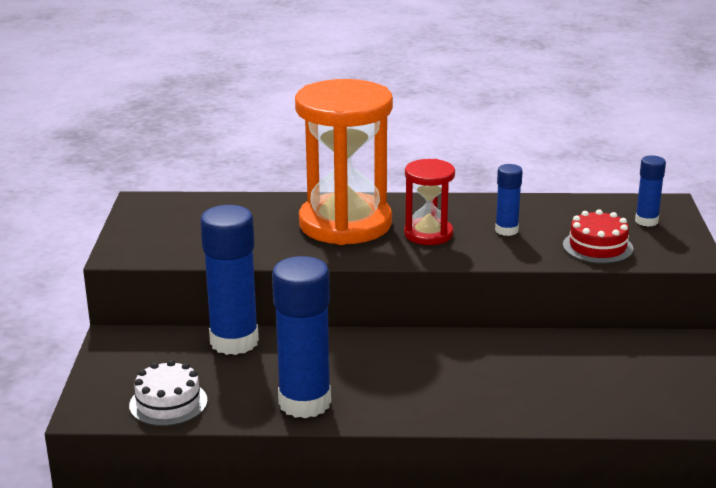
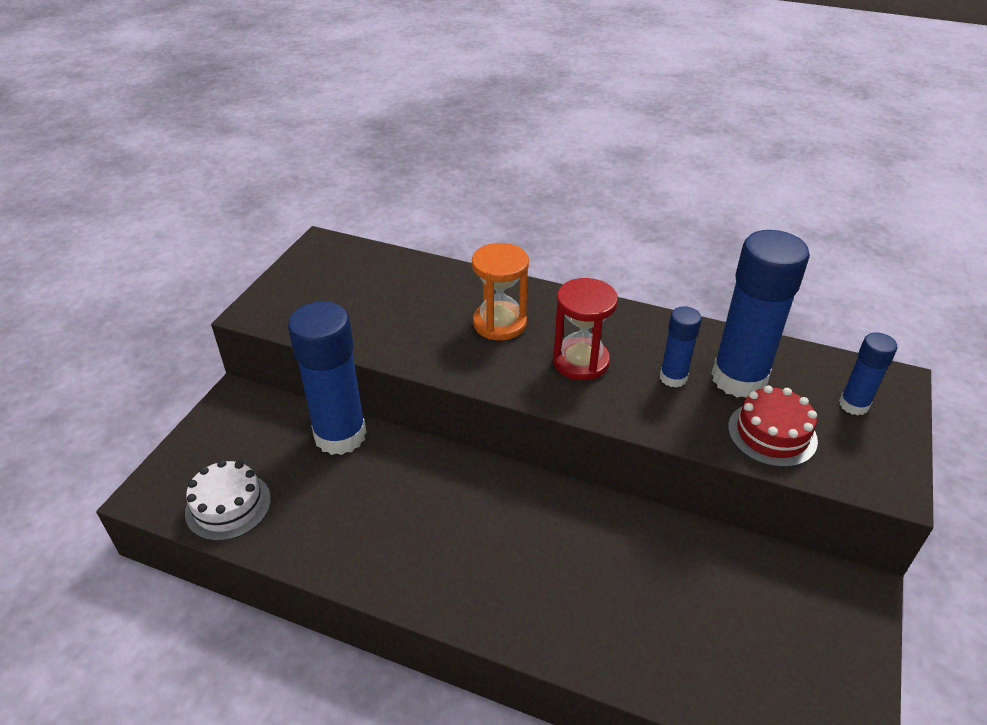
camera: 20 degrees right, 15 degrees up
(304, 403) = (359, 549): blue glue stick -> blue glue stick (739, 379)
(345, 224) = (499, 323): orange hourglass -> orange hourglass, size x0.52

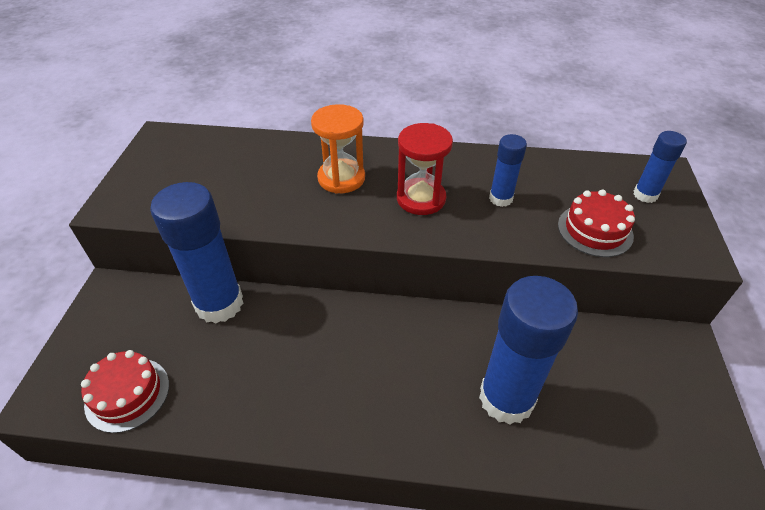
camera: 15 degrees left, 5 degrees up
(228, 506) = (127, 394): white cake -> red cake
(739, 379) = (552, 190): blue glue stick -> blue glue stick (506, 398)

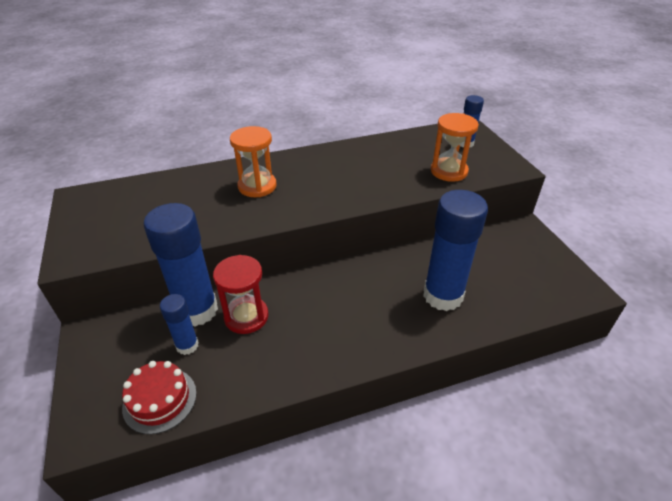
camera: 25 degrees left, 5 degrees down
(421, 199) = (325, 184): red hourglass -> red hourglass (246, 317)
(500, 198) = (379, 169): blue glue stick -> blue glue stick (187, 345)
(595, 230) = (449, 171): red cake -> orange hourglass

